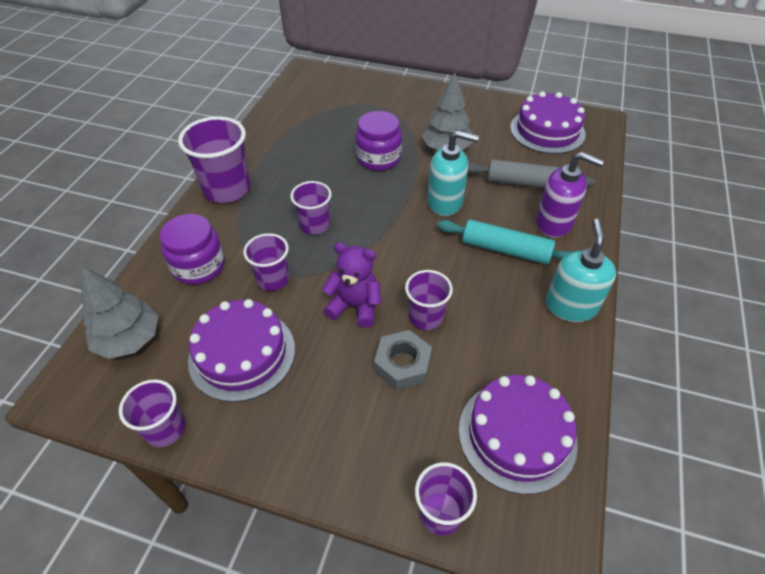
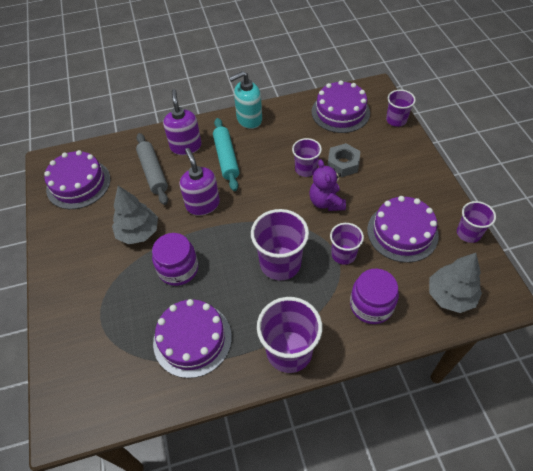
camera: 120 degrees left, 5 degrees up
(301, 142) = (192, 339): none -> purple cake
(315, 225) = (280, 263): purple cup -> purple cup, size x1.66
(445, 202) = (203, 204): turquoise soap dispenser -> purple soap dispenser

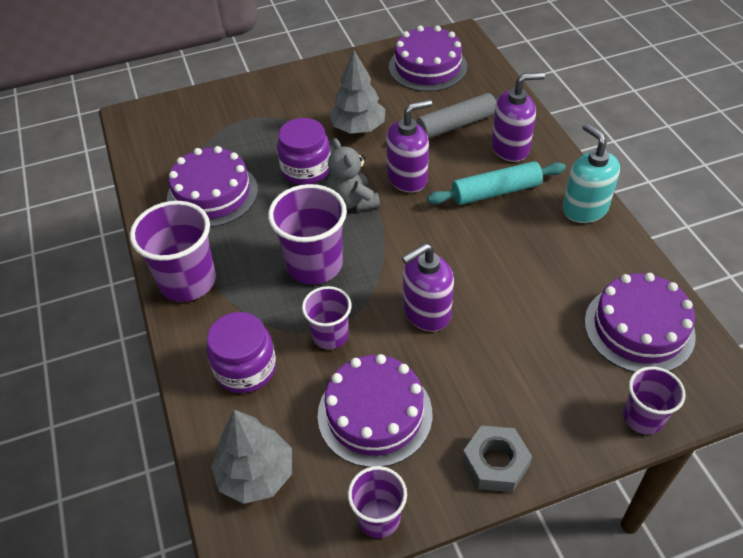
camera: 85 degrees right, 5 degrees down
(220, 238) = (352, 201): none -> grey teddy bear
(306, 169) = (490, 284): purple cup -> none
(326, 202) = (426, 312): purple teddy bear -> purple soap dispenser
(343, 164) = (511, 333): grey nut -> grey nut (495, 463)

